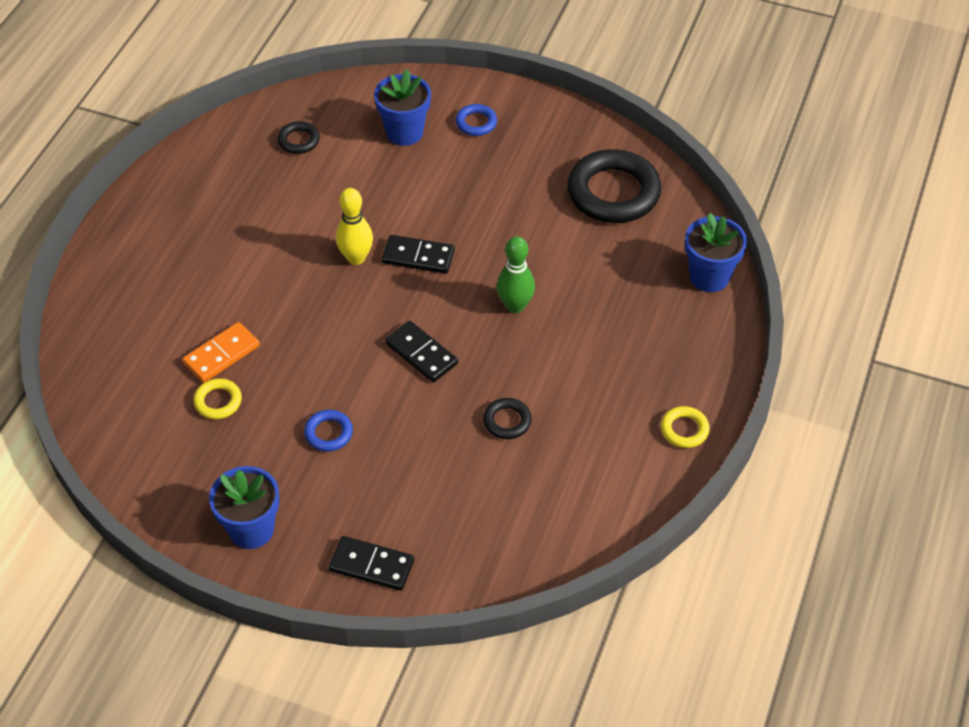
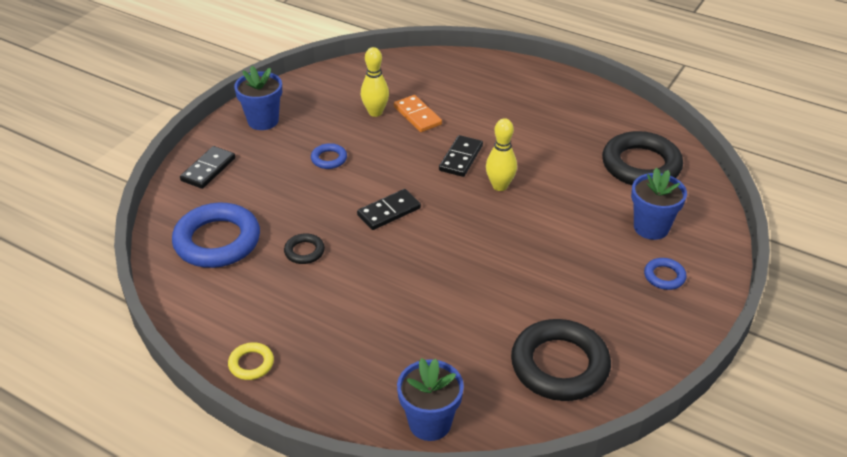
camera: 100 degrees right, 10 degrees down
(218, 401) = (375, 112): yellow ring -> yellow bowling pin
(299, 140) = (641, 165): black ring -> black ring, size x2.17
(418, 257) = (495, 220): black domino -> black domino (461, 158)
(508, 514) = (217, 241): none -> blue ring
(515, 306) = (426, 272): green bowling pin -> none

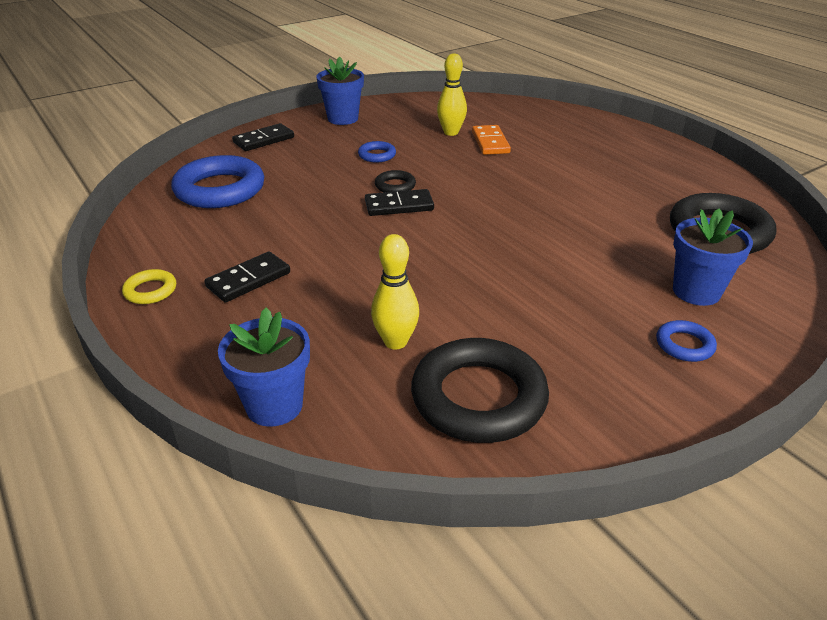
camera: 25 degrees right, 5 degrees down
(304, 251) = (289, 216): black ring -> black ring (395, 186)
(461, 158) = (509, 182): black domino -> black domino (248, 280)
(500, 186) = (534, 212): yellow bowling pin -> yellow bowling pin (395, 342)

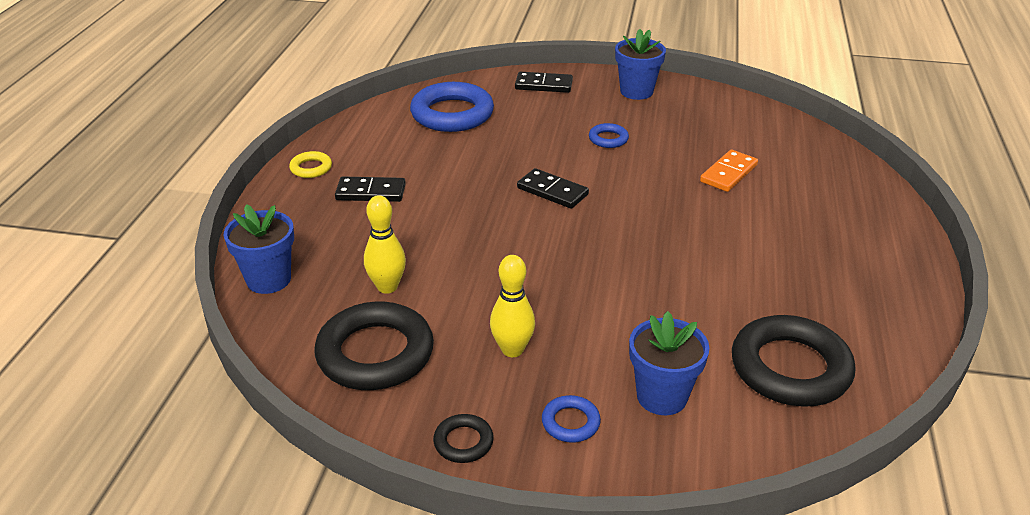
camera: 45 degrees right, 0 degrees up
(395, 186) = (577, 173): black ring -> black ring (463, 442)
(451, 132) = (709, 147): yellow bowling pin -> yellow bowling pin (512, 350)

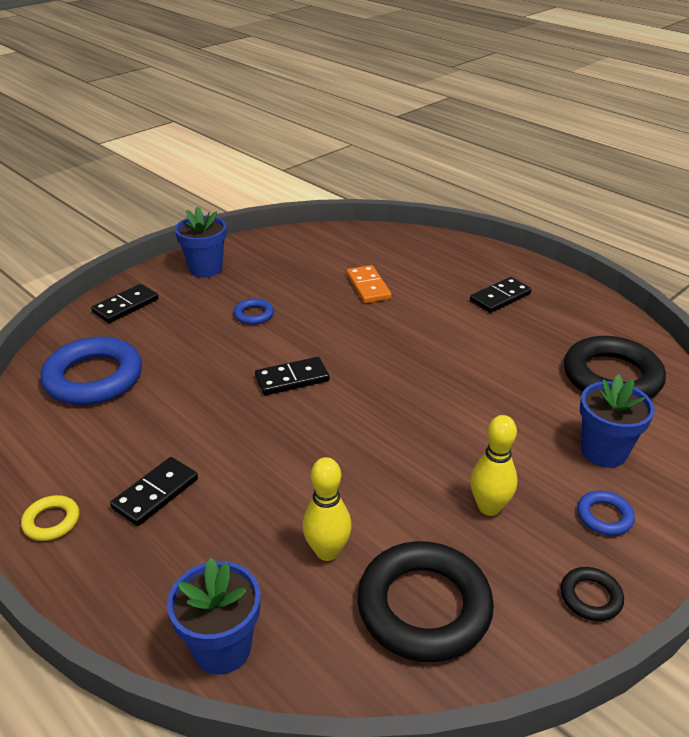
camera: 55 degrees left, 0 degrees up
(826, 252) = (500, 297): none -> black domino

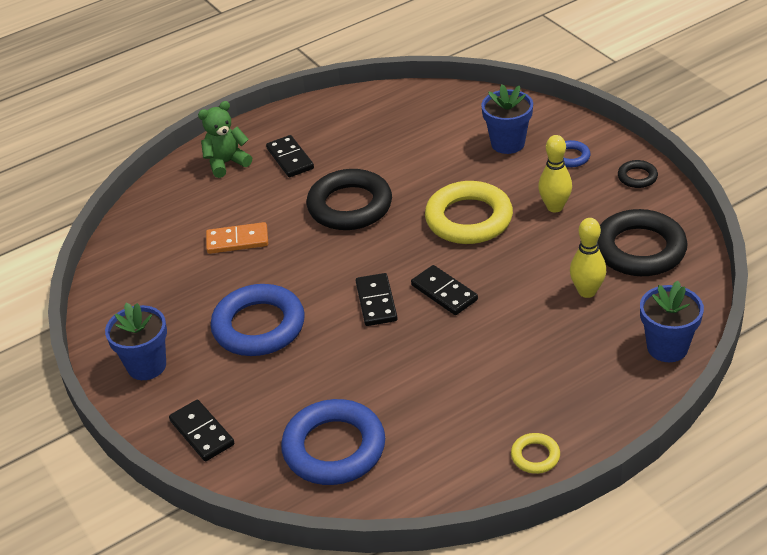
camera: 75 degrees left, 5 degrees up
(155, 494) = (512, 390): black domino -> black domino (444, 292)
(254, 315) = (259, 326): blue ring -> blue ring, size x2.17
(442, 431) = (469, 219): none -> yellow ring
(478, 264) = (226, 163): none -> green teddy bear
(611, 377) = (423, 121): black ring -> black ring (350, 206)

